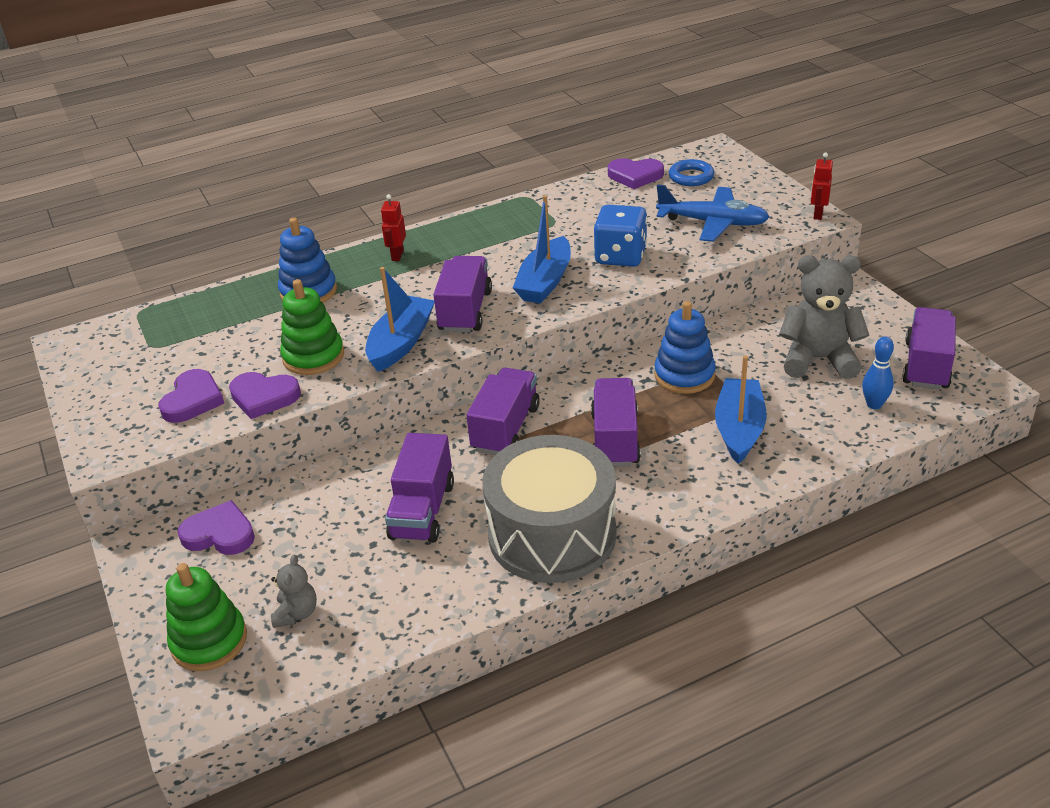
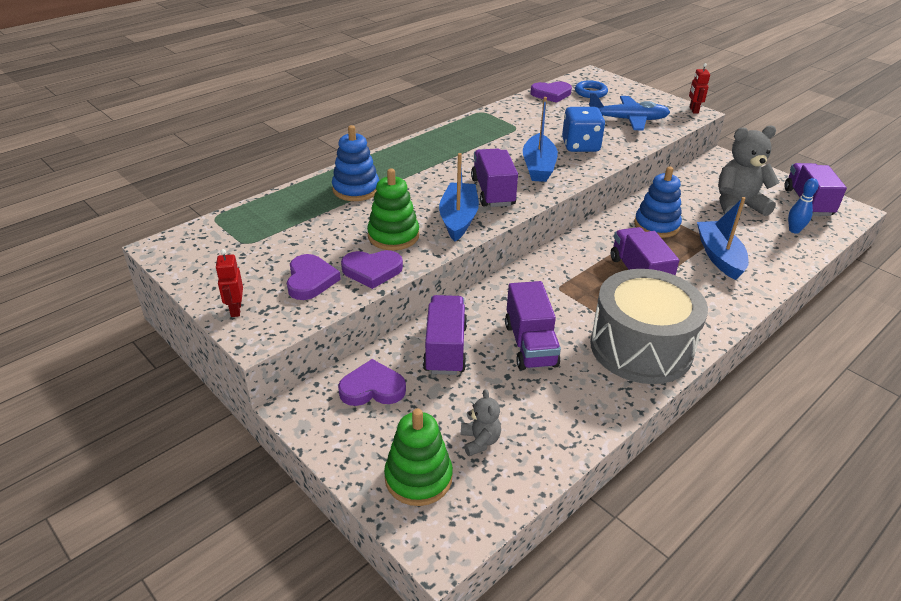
camera: 20 degrees left, 0 degrees up
(397, 255) = (411, 158): red robot -> red robot (235, 310)
(506, 428) = (554, 276): purple truck -> purple truck (445, 349)

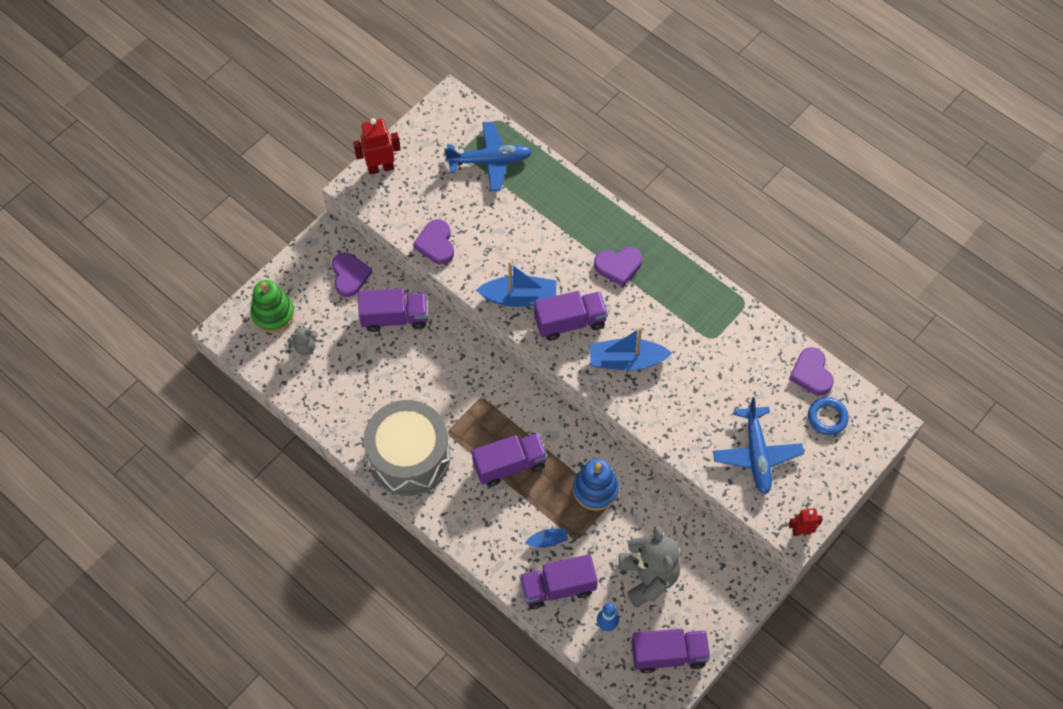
camera: 85 degrees right, 25 degrees up
(235, 310) = (380, 167): red robot -> red robot, size x1.60
(269, 225) = (490, 161): none -> blue plane
(310, 280) = (419, 205): purple heart -> purple heart (618, 266)
(356, 189) = (557, 211): blue stacking toy -> none
(393, 236) = (486, 251): green stacking toy -> none
(530, 345) = (405, 376): purple truck -> purple truck (558, 587)
(580, 146) = (680, 401): blue dice -> none
(719, 256) = (547, 540): blue boat -> blue boat, size x0.51

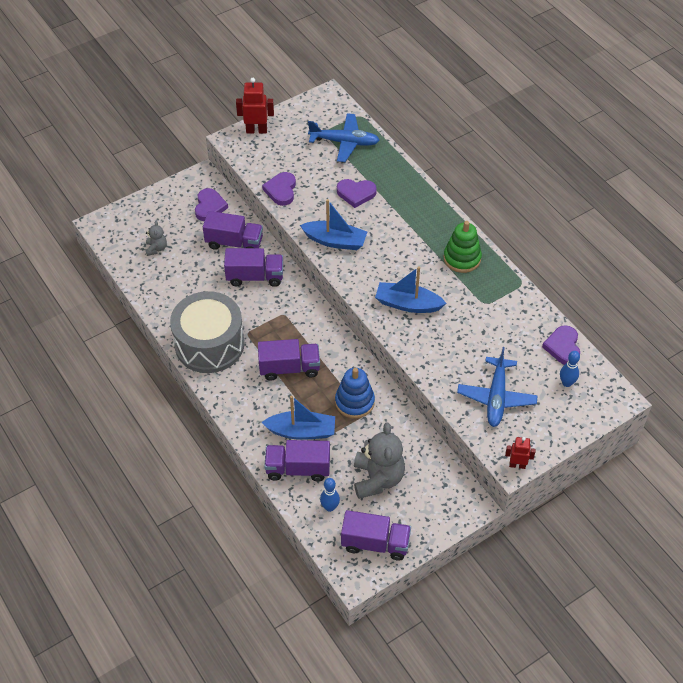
camera: 15 degrees right, 10 degrees down
(273, 314) = (140, 220): green stacking toy -> green stacking toy (462, 258)
(305, 347) = (156, 248): grey teddy bear -> grey teddy bear turned 90 degrees counterclockwise
(547, 540) = (301, 431): blue boat -> blue boat, size x1.95
(570, 322) = (370, 267): purple truck -> purple truck (255, 277)
(618, 266) = (423, 235): purple heart -> purple heart (356, 193)
(827, 417) = (566, 383): blue ring -> blue bowling pin

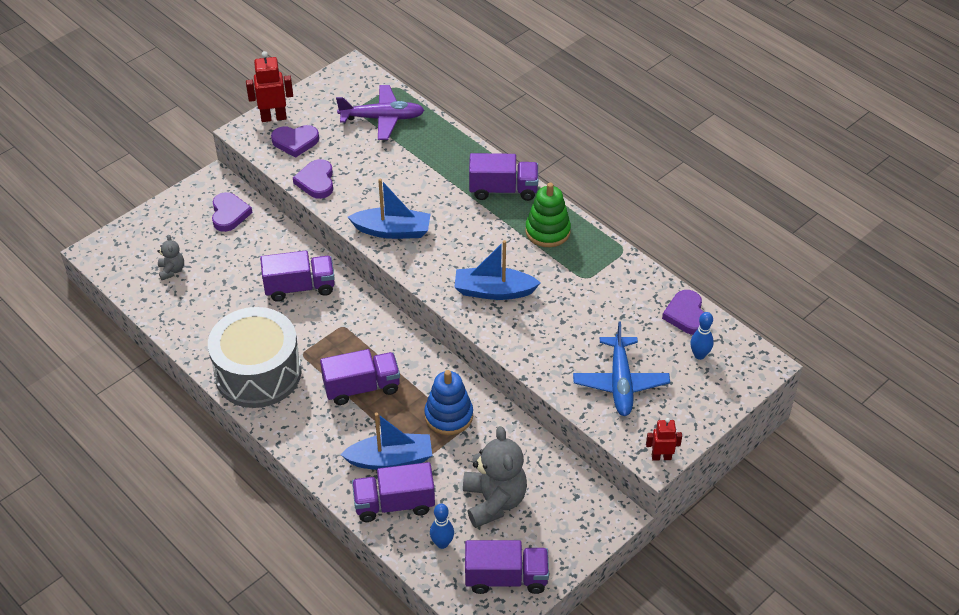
camera: 10 degrees left, 5 degrees down
(234, 243) = (267, 252): purple truck -> purple truck (503, 190)
(345, 142) = (382, 118): blue plane -> purple plane
(356, 193) = (407, 174): purple heart -> purple heart (295, 142)

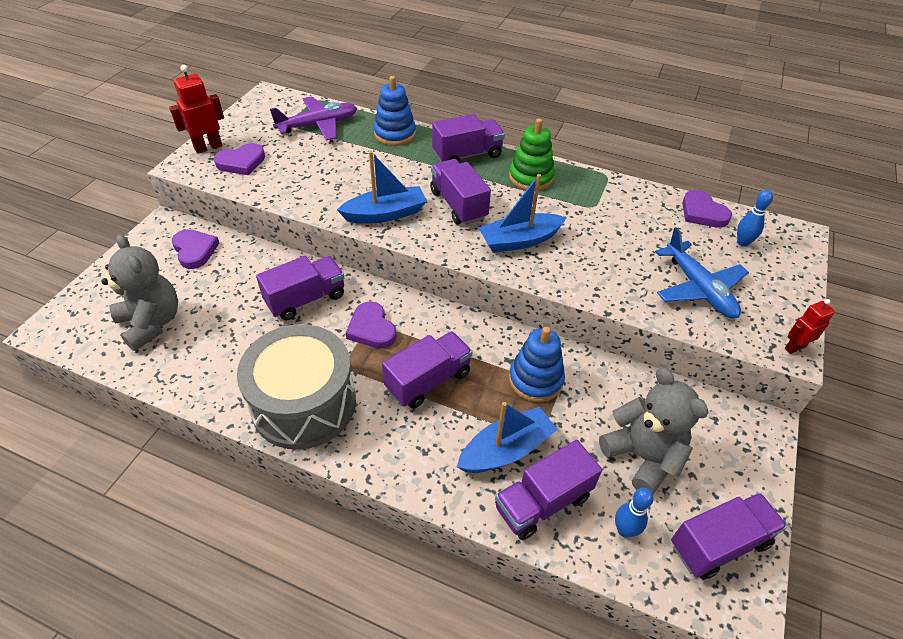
camera: 25 degrees left, 0 degrees up
(172, 270) = (151, 323): grey teddy bear -> grey teddy bear, size x2.01
(316, 181) = (282, 190): purple heart -> purple heart (371, 329)
(448, 147) = (395, 134): none -> blue stacking toy
(462, 240) = (458, 205): none -> purple truck

